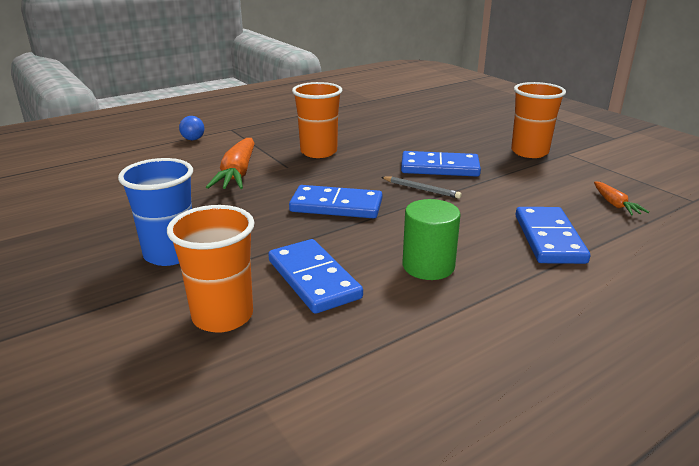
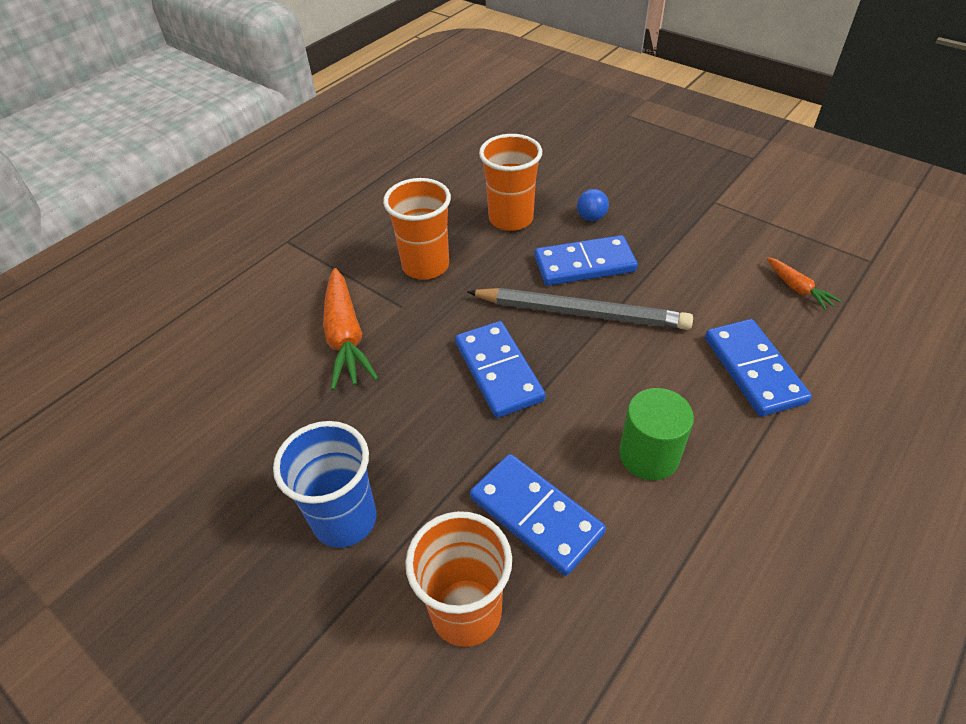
camera: 15 degrees left, 20 degrees up
(193, 139) = (247, 276): blue ball -> blue ball (591, 217)
(336, 206) = (498, 371): blue domino -> blue domino turned 75 degrees clockwise
(421, 189) = (581, 313): grey pencil -> grey pencil, size x2.11
(529, 152) = (672, 208): orange cup -> orange cup (511, 219)

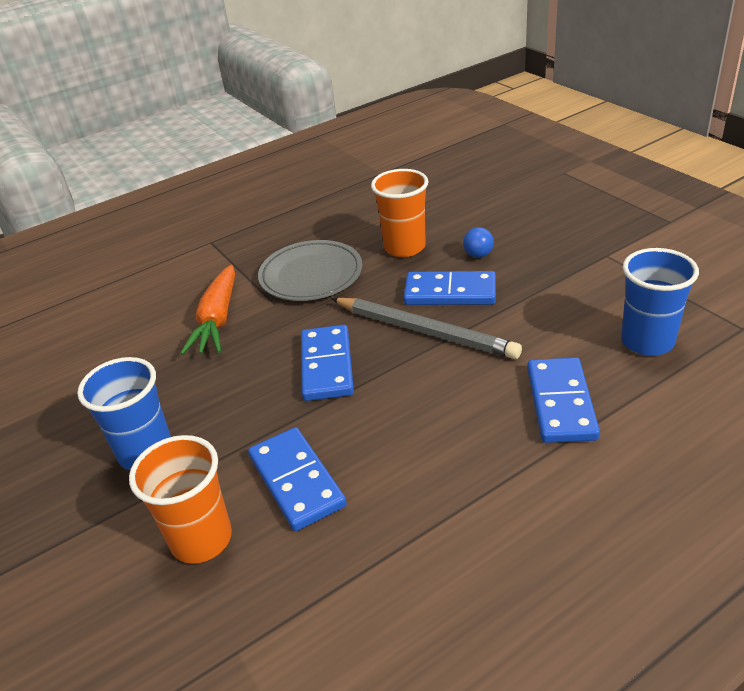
camera: 20 degrees right, 10 degrees down
(425, 266) = (311, 275): orange cup -> grey plate
(649, 455) = (421, 454): green cylinder -> none
(797, 289) = (647, 341): orange carrot -> blue cup

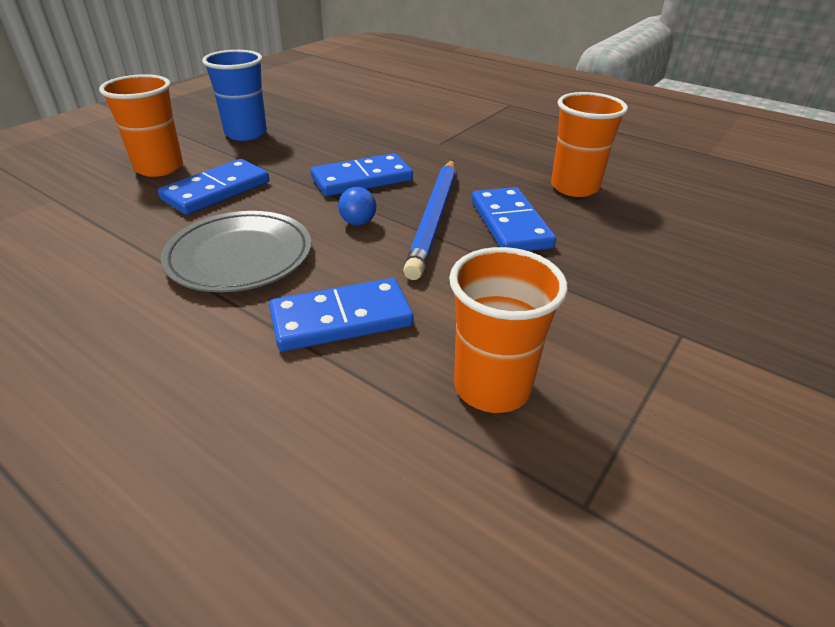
camera: 65 degrees right, 0 degrees up
(217, 320) = (405, 127): orange carrot -> none
(311, 275) = (491, 151): grey plate -> grey plate (240, 256)
(425, 331) = (434, 219): grey pencil -> blue pencil
(478, 255) = (596, 232): blue ball -> blue ball (358, 223)
(647, 341) = (492, 387): blue cup -> orange cup

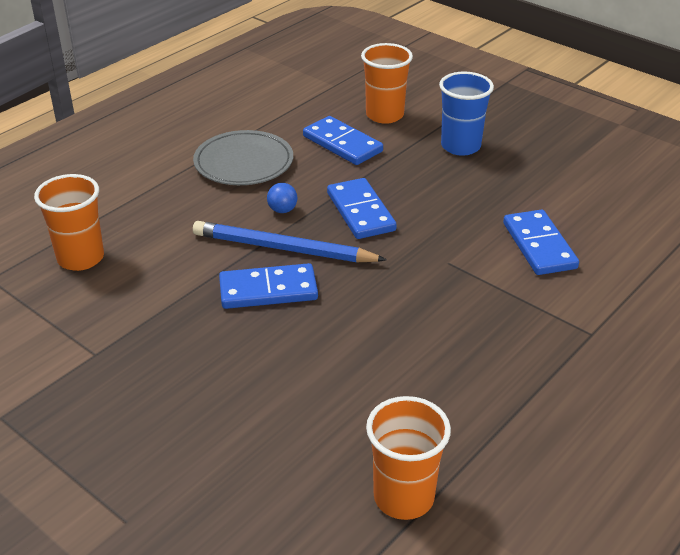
camera: 95 degrees right, 0 degrees up
(341, 319) = (162, 204): blue domino -> blue domino (539, 246)
(574, 187) = (337, 345): orange cup -> orange cup (403, 497)

